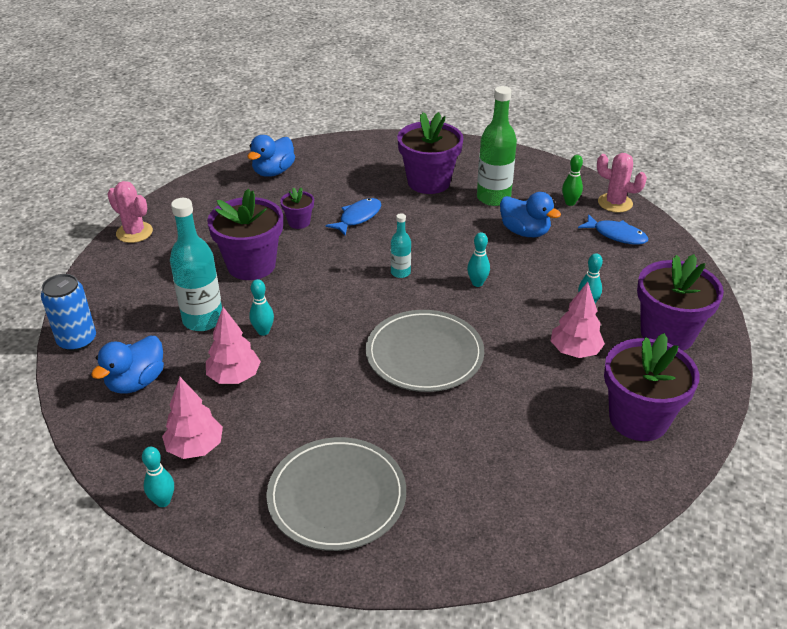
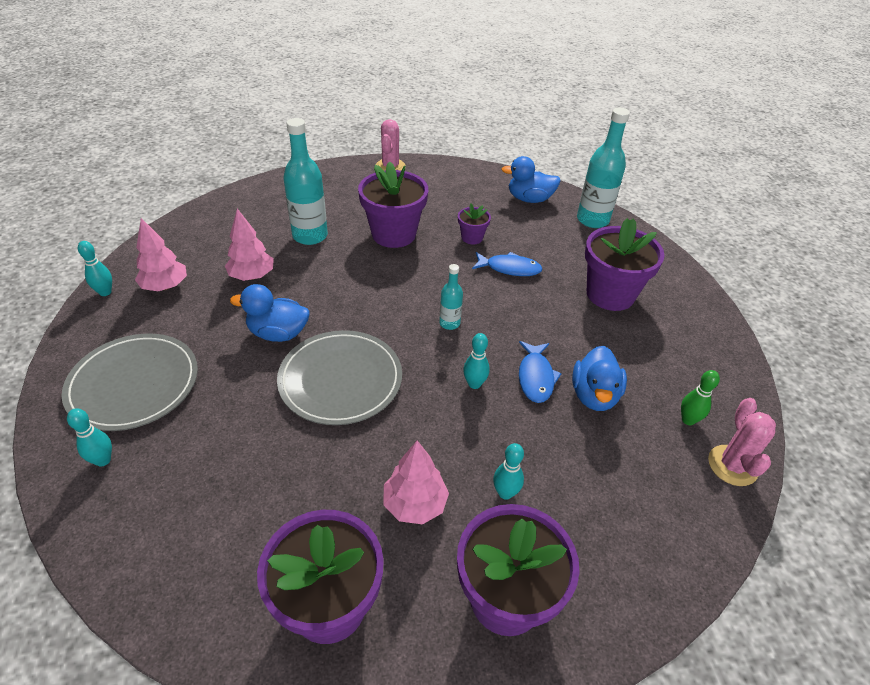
camera: 60 degrees right, 5 degrees up
(77, 340) = (255, 191): blue can -> none
(136, 382) = (224, 232): blue duck -> blue duck (278, 333)
(263, 331) = (314, 271): turquoise bowling pin -> turquoise bowling pin (103, 460)
(333, 153) = (592, 220): none -> turquoise bottle
(493, 198) = (631, 350): green bottle -> none
(616, 235) = (666, 486): blue fish -> blue fish (535, 377)

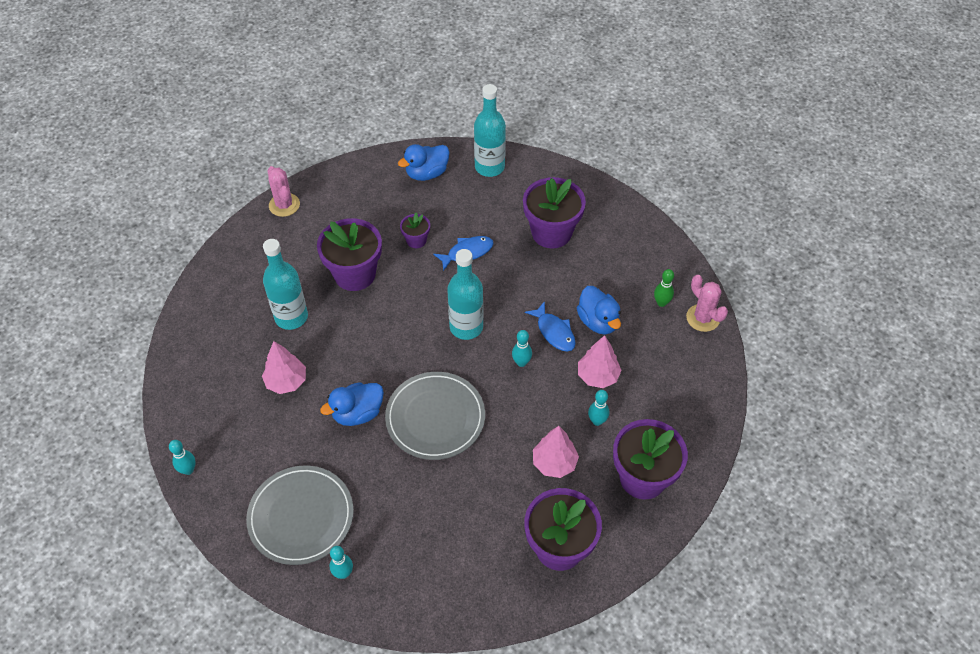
camera: 35 degrees left, 10 degrees up
(165, 286) = (230, 434): pink tree -> pink tree (597, 376)
(449, 323) = (466, 327): turquoise bottle -> turquoise bottle, size x1.91

